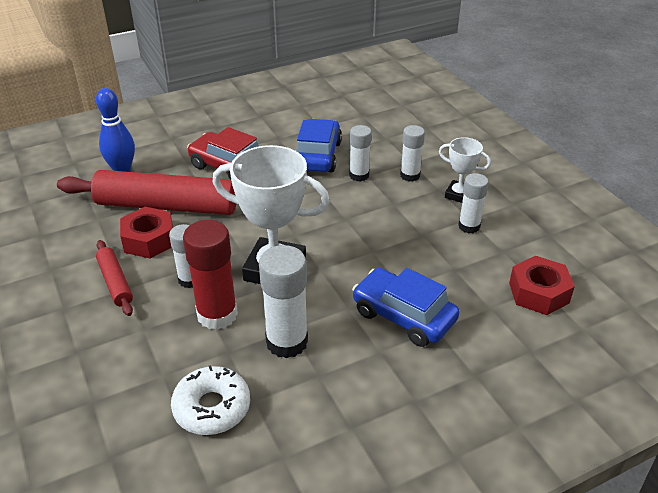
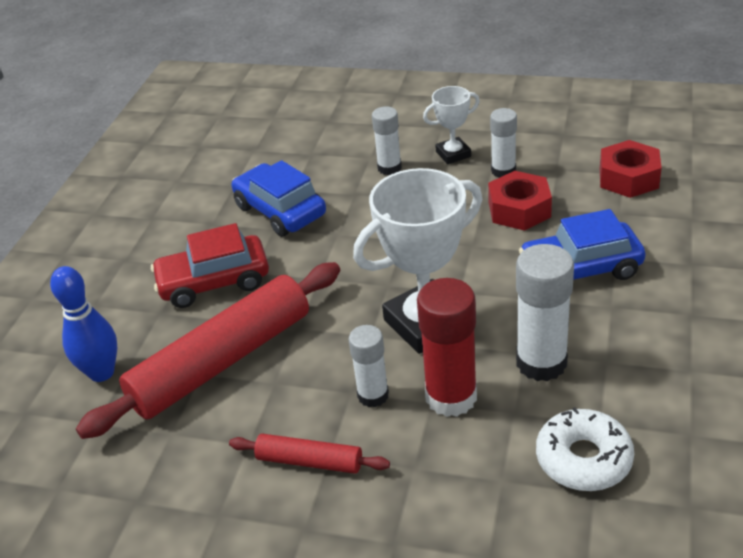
camera: 45 degrees left, 0 degrees up
(149, 240) = (266, 401): red nut -> red nut (519, 210)
(359, 175) = (348, 199): white glue stick -> none

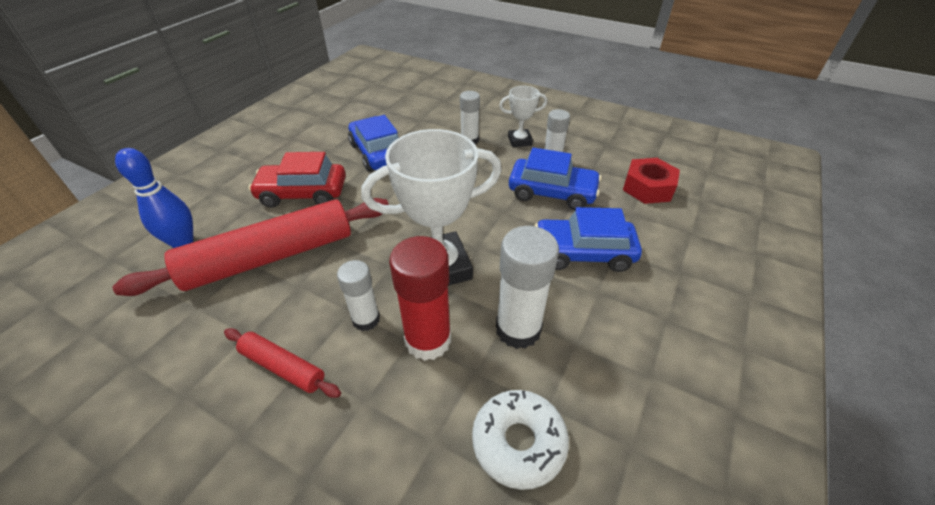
camera: 10 degrees right, 5 degrees up
(519, 210) = (552, 192): red nut -> blue car

